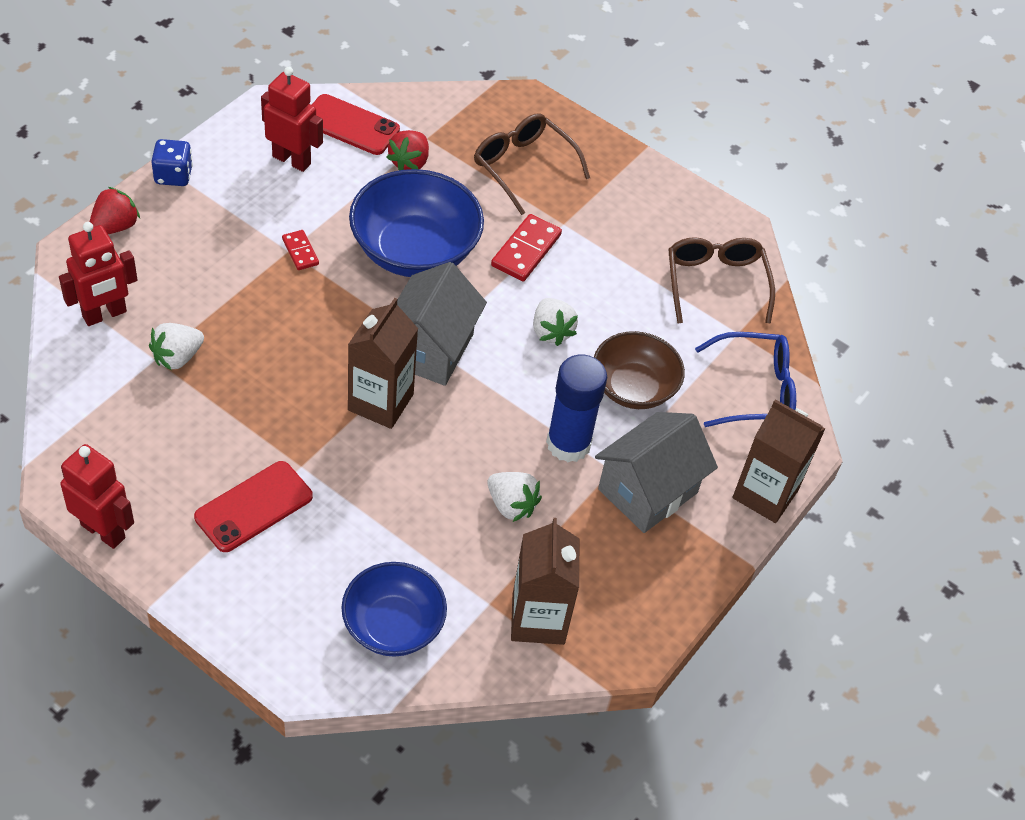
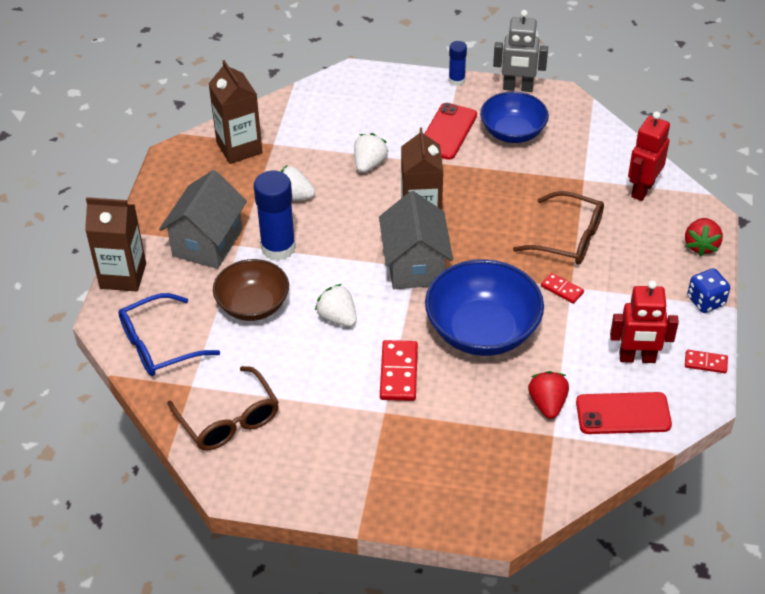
camera: 160 degrees right, 5 degrees down
(103, 531) = (518, 88): red robot -> grey robot
(171, 587) = (456, 80): none -> blue glue stick
(177, 357) = (571, 186): white strawberry -> white strawberry (369, 164)
(235, 128) = (705, 363): none -> red domino
(393, 625) = (321, 112): blue bowl -> blue bowl (512, 132)
(524, 167) = (452, 449): brown glasses -> brown glasses (568, 238)

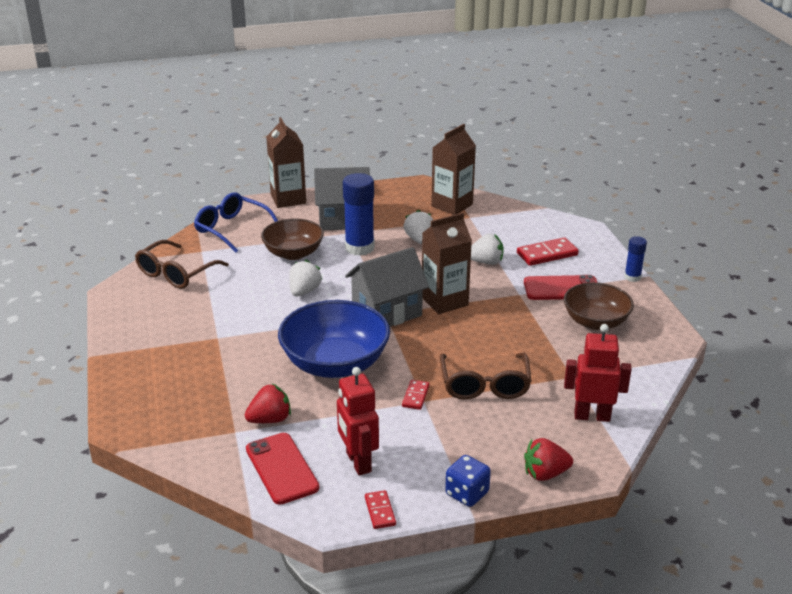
camera: 65 degrees right, 15 degrees down
(398, 373) = (262, 333): red domino -> red domino (547, 254)
(512, 132) = (595, 322): blue bowl -> brown bowl
(518, 88) = (658, 311): grey robot -> none

